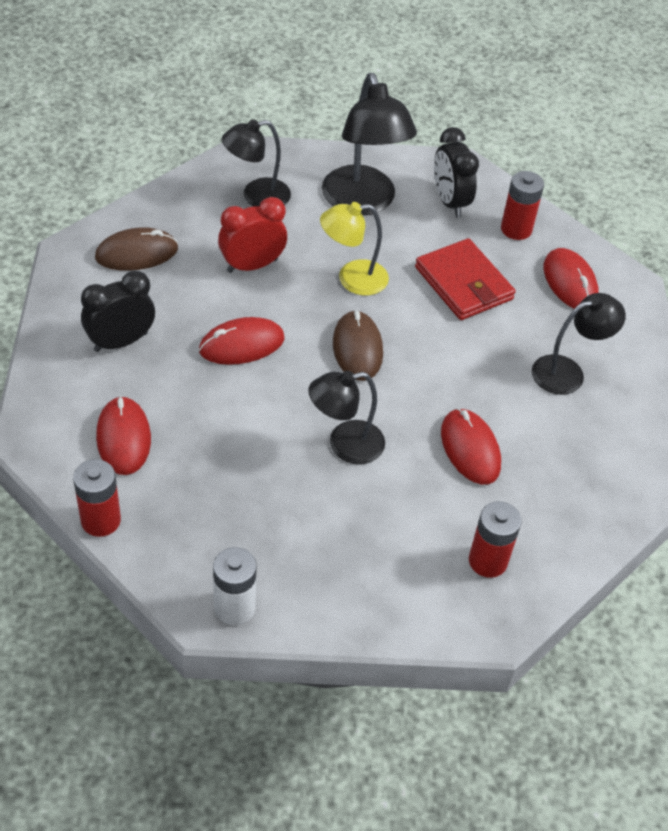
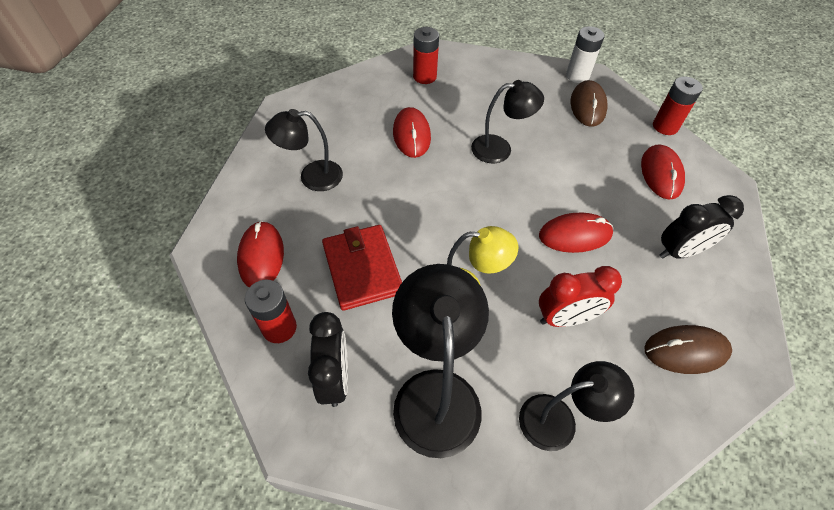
camera: 165 degrees left, 5 degrees up
(357, 348) = (476, 218): brown mouse -> brown mouse (588, 106)

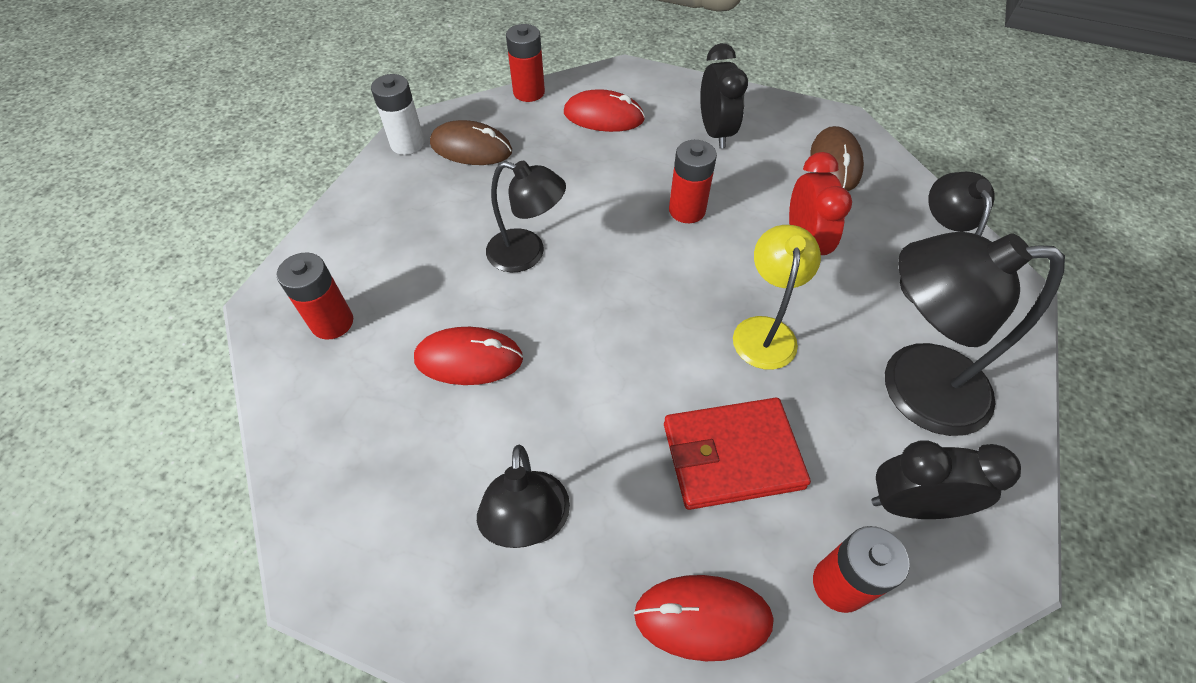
camera: 80 degrees left, 0 degrees up
(500, 149) = (527, 254): black lamp -> black lamp turned 105 degrees clockwise
(575, 235) = (687, 210): red mouse -> red battery

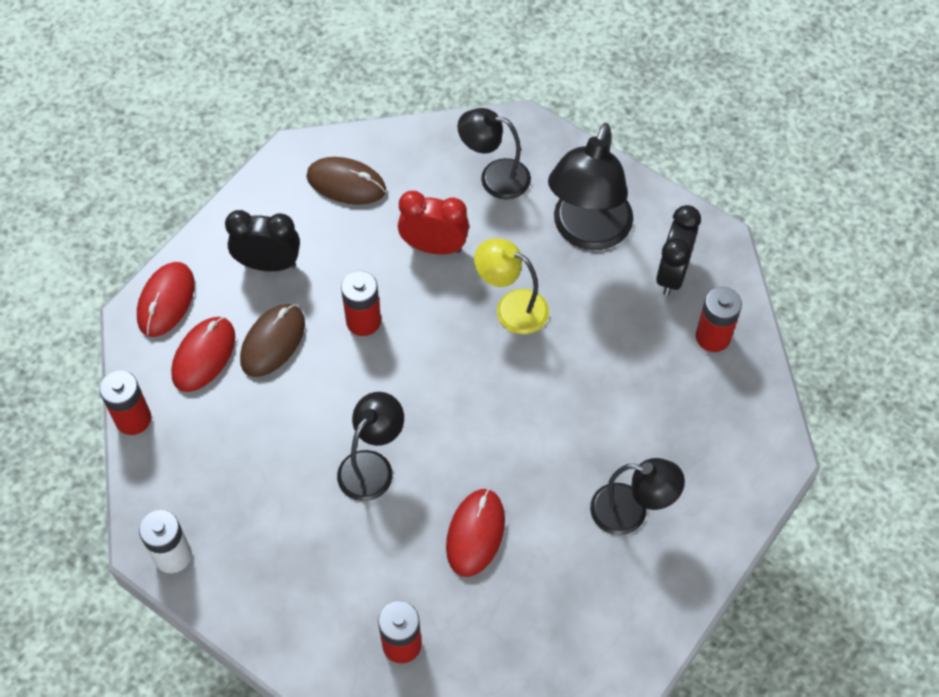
camera: 75 degrees left, 5 degrees up
(471, 148) = (205, 492): brown mouse -> brown mouse (273, 342)
(702, 618) = (716, 422): red mouse -> red mouse (166, 301)
(732, 455) = (611, 367): red wallet -> none

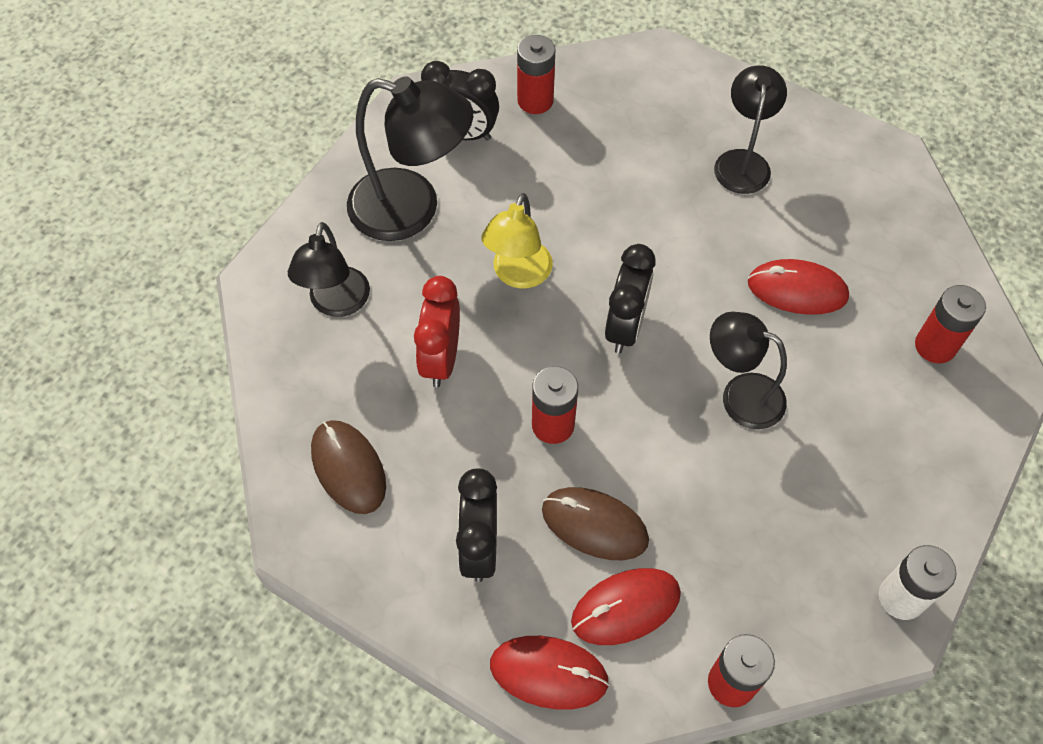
camera: 95 degrees left, 0 degrees up
(204, 355) = (625, 607): red mouse -> red mouse turned 45 degrees counterclockwise
(346, 183) = (348, 468): brown mouse -> brown mouse turned 45 degrees counterclockwise
(450, 384) = (625, 327): none -> black clock

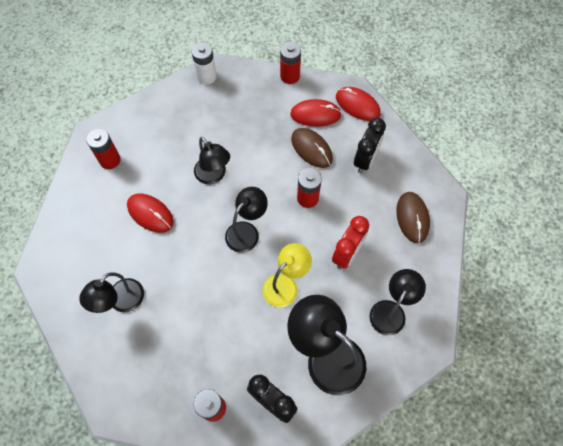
camera: 155 degrees left, 5 degrees up
(625, 327) = (247, 231): black clock -> black lamp

